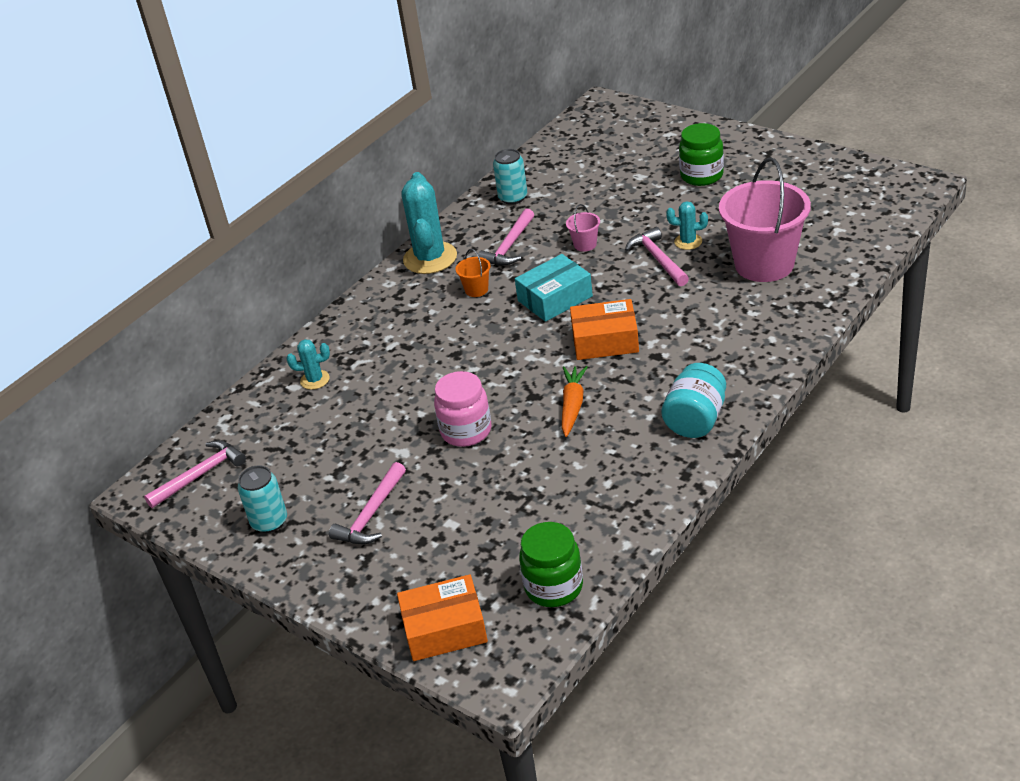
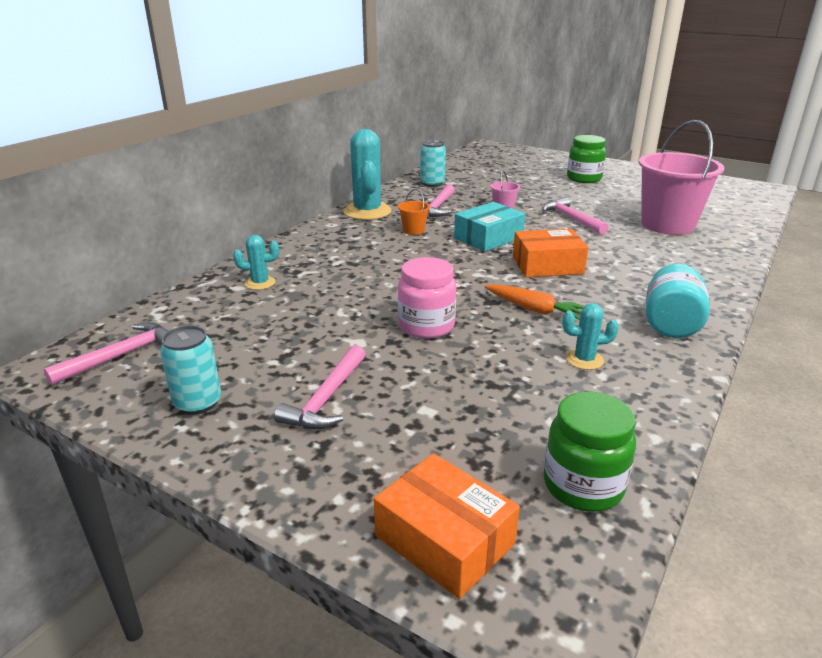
camera: 10 degrees left, 10 degrees down
(444, 629) = (444, 540): orange box -> orange box turned 60 degrees clockwise
(572, 405) = (534, 309): orange carrot -> orange carrot turned 120 degrees clockwise
(688, 242) = (592, 210): turquoise cactus -> turquoise cactus (584, 360)

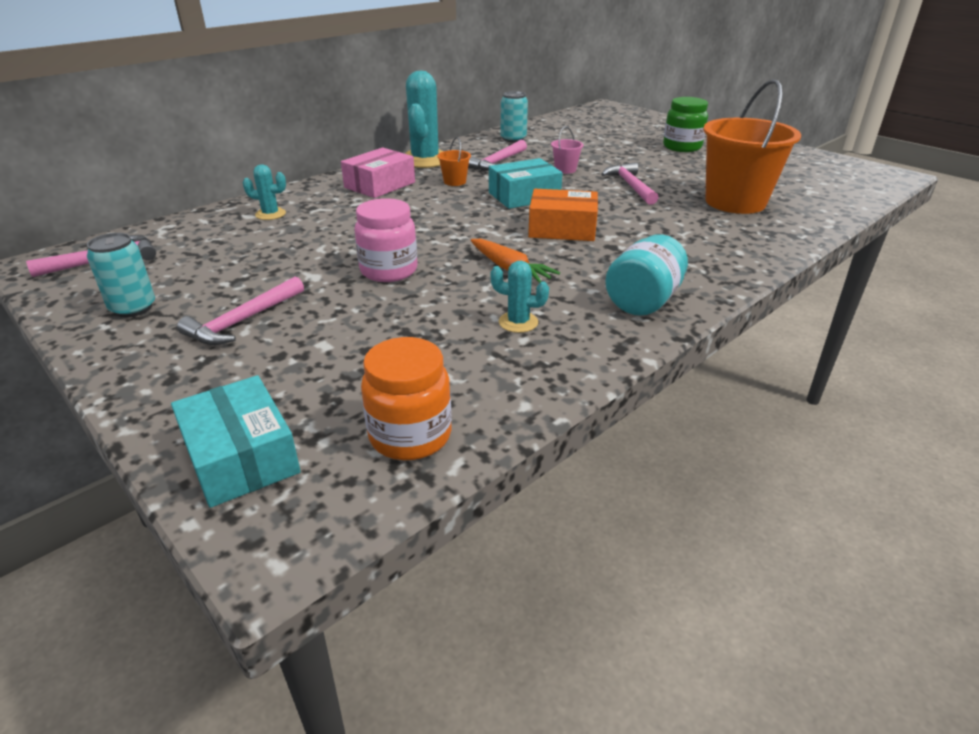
camera: 15 degrees right, 5 degrees up
(344, 241) = (379, 185): none -> pink box
(444, 540) = (241, 457): orange box -> turquoise box
(583, 486) = (410, 436): green jar -> orange jar
(667, 224) = (735, 202): pink bucket -> orange bucket

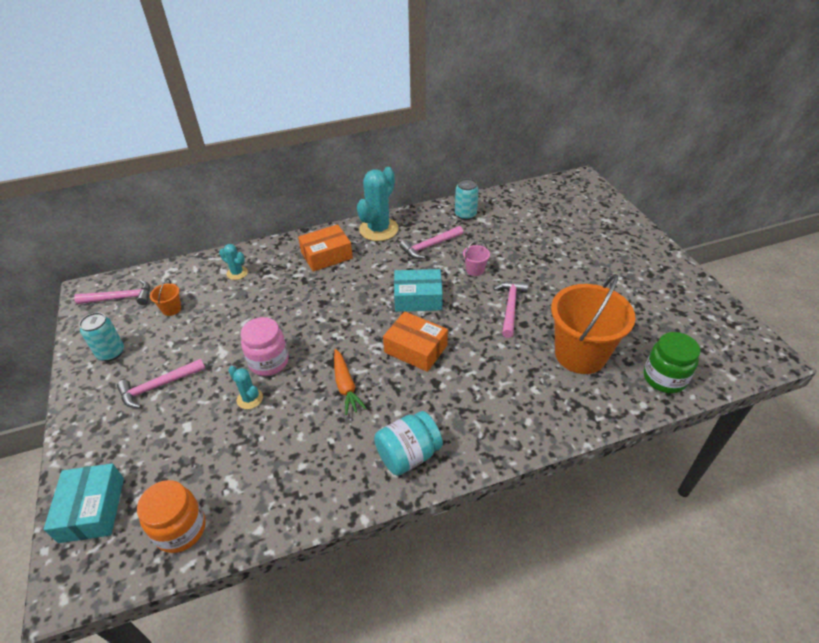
camera: 25 degrees right, 10 degrees up
(379, 185) = (326, 255): pink box -> orange box
(455, 182) = (381, 265): orange bucket -> orange bucket (171, 309)
(518, 322) = (310, 447): turquoise cactus -> turquoise cactus (249, 399)
(682, 147) = (600, 261): green jar -> green jar (664, 378)

